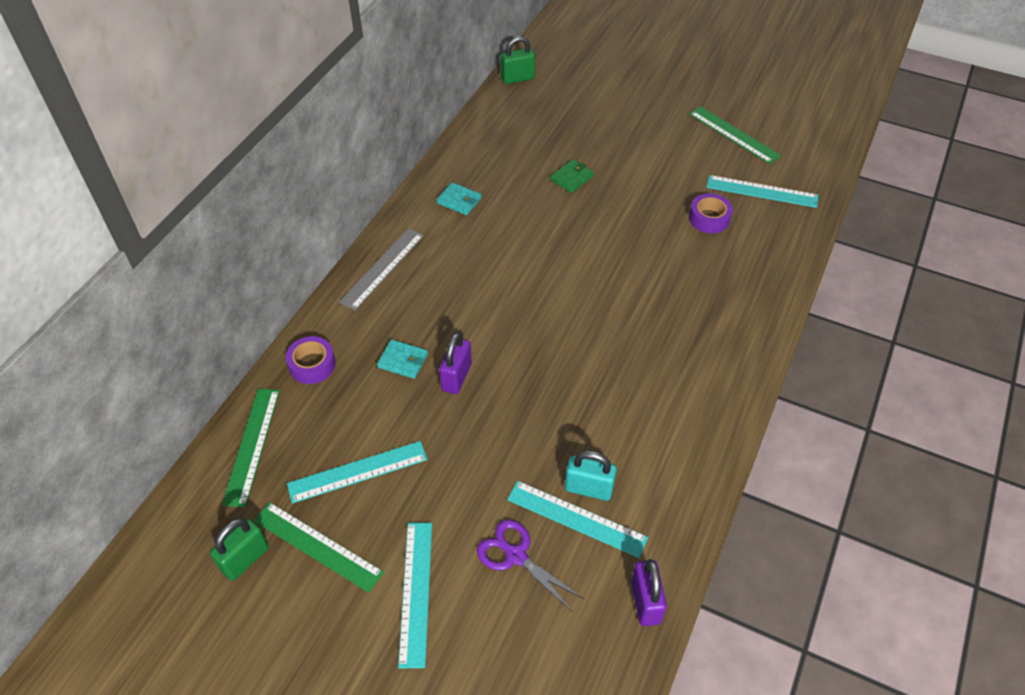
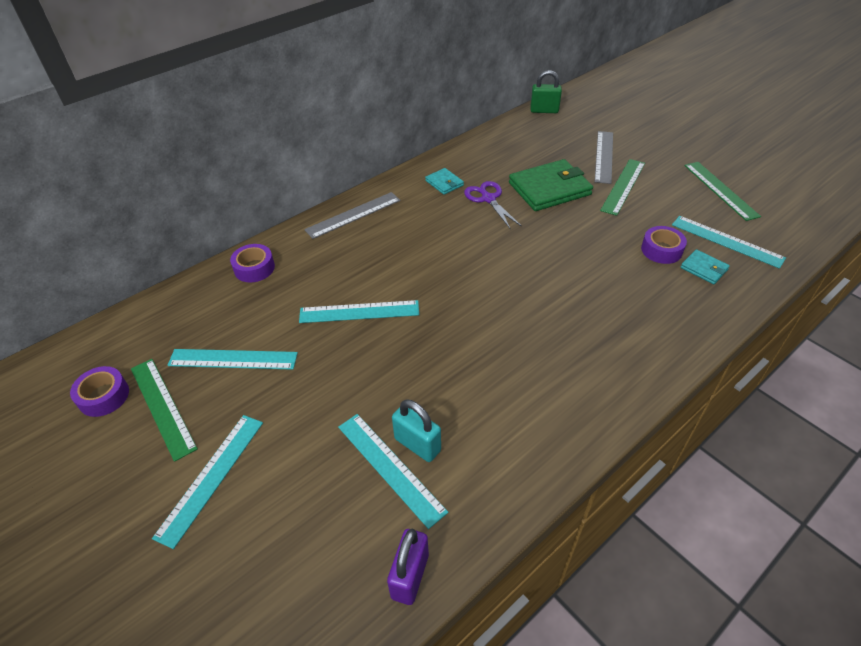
camera: 25 degrees right, 5 degrees down
(245, 559) = (104, 396): green padlock -> purple tape
(252, 445) = (170, 312): green ruler -> green ruler (623, 186)
(403, 361) = (324, 286): turquoise wallet -> turquoise wallet (704, 268)
(456, 377) = (359, 312): purple padlock -> turquoise ruler
(516, 556) = (315, 480): purple scissors -> purple scissors (488, 199)
(572, 178) = (549, 189): green wallet -> green wallet, size x2.07
(607, 123) = (604, 156): none -> grey ruler

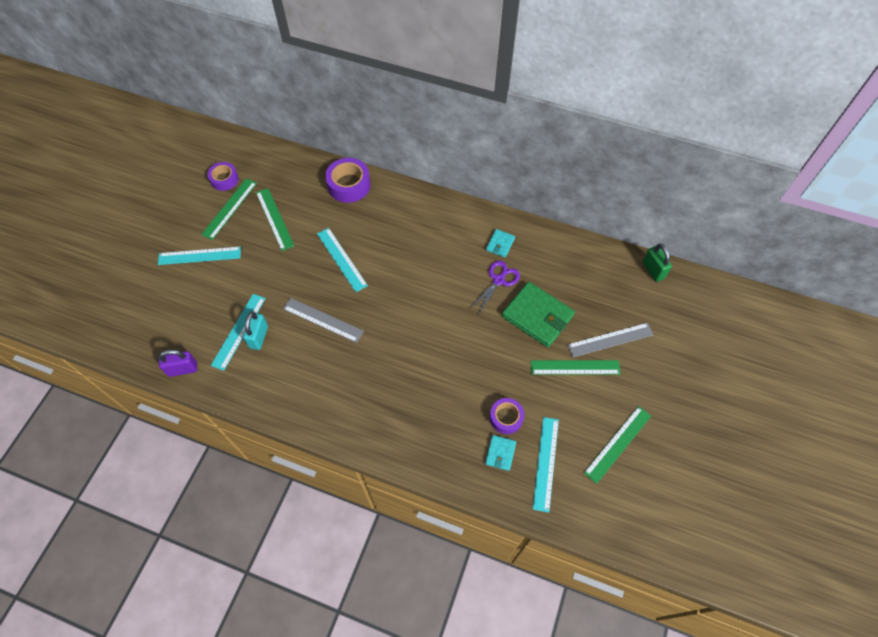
camera: 60 degrees right, 15 degrees up
(233, 359) = (274, 219): turquoise ruler -> green ruler
(254, 268) = (349, 185): purple tape -> purple tape, size x1.55
(353, 215) = (430, 208): grey ruler -> grey ruler (323, 320)

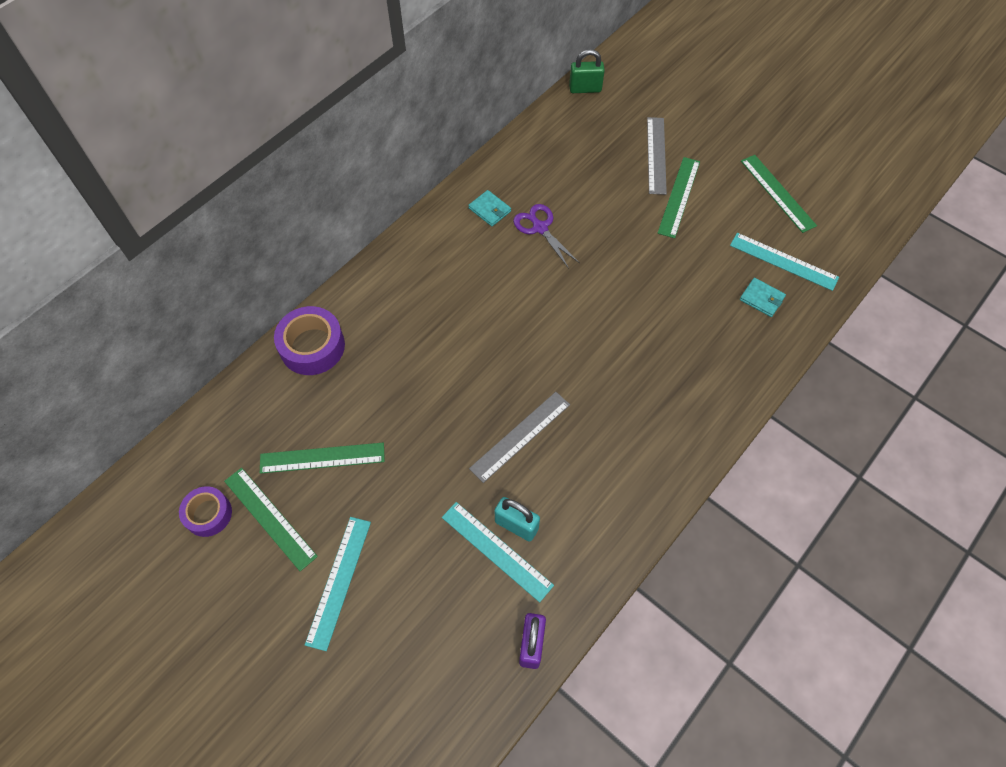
camera: 70 degrees left, 0 degrees up
(341, 259) = (433, 388): turquoise ruler -> none
(506, 418) = (720, 279): purple tape -> none
(537, 316) = (602, 208): green wallet -> none

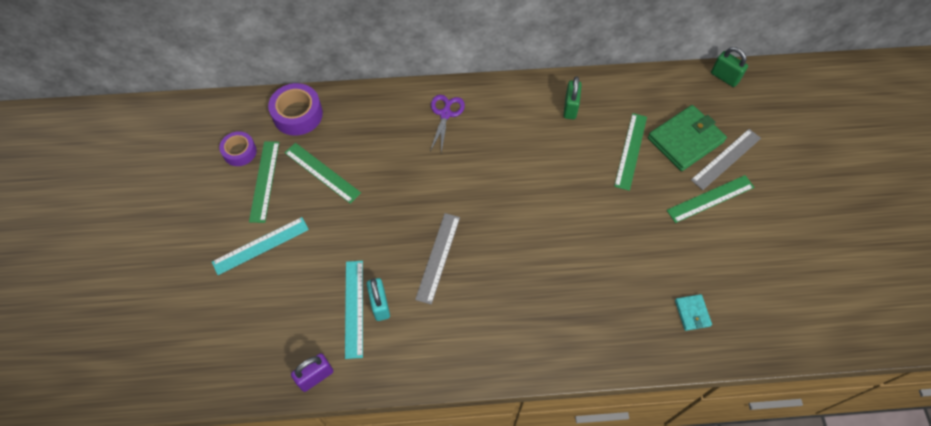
camera: 45 degrees right, 0 degrees up
(312, 346) = (382, 106): purple tape -> purple tape (297, 114)
(489, 210) = (570, 108): turquoise wallet -> green padlock
(520, 436) = (438, 257): grey ruler -> grey ruler turned 75 degrees counterclockwise
(540, 228) = (590, 144): purple scissors -> purple scissors (445, 114)
(610, 164) = (685, 140): none -> green wallet
(777, 193) = (791, 254): green ruler -> green ruler (631, 151)
(783, 261) = (738, 303): turquoise ruler -> none

